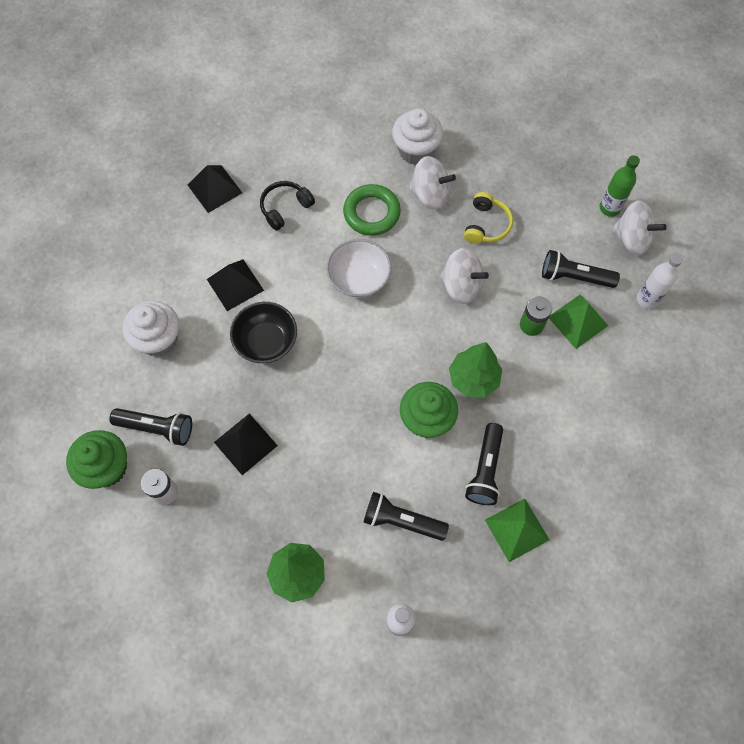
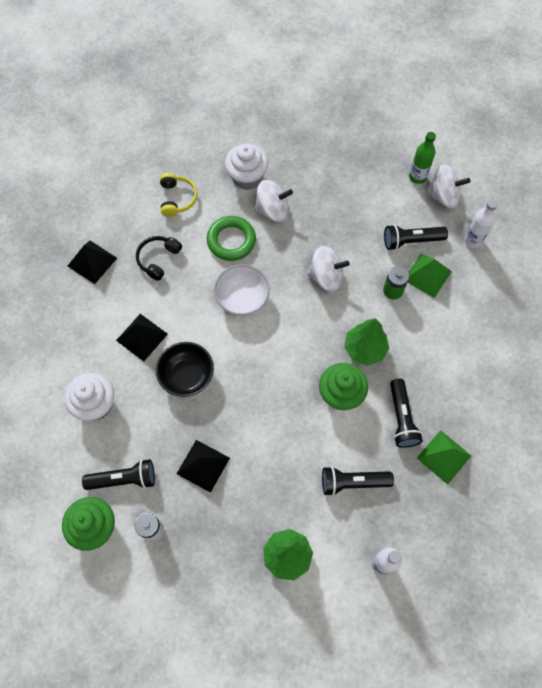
camera: 20 degrees left, 0 degrees up
(486, 225) = (327, 221): yellow headphones -> yellow headphones (177, 198)

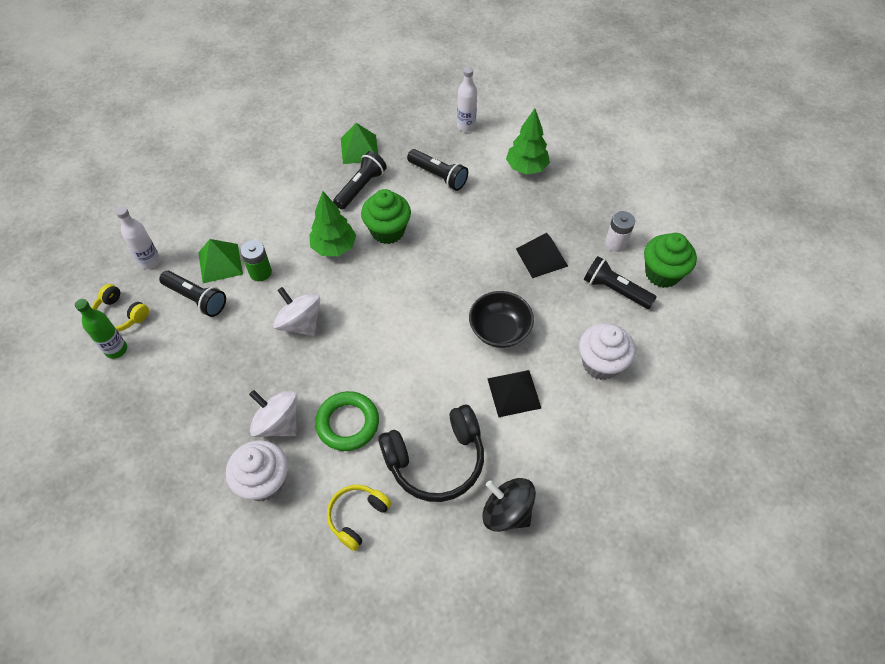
camera: 140 degrees left, 10 degrees down
(92, 262) = (507, 512): black pyramid -> black spinning top
(158, 259) = (435, 460): black headphones -> black headphones, size x1.71
(242, 298) = (391, 360): white bowl -> none
(443, 196) = (120, 315): white spinning top -> yellow headphones

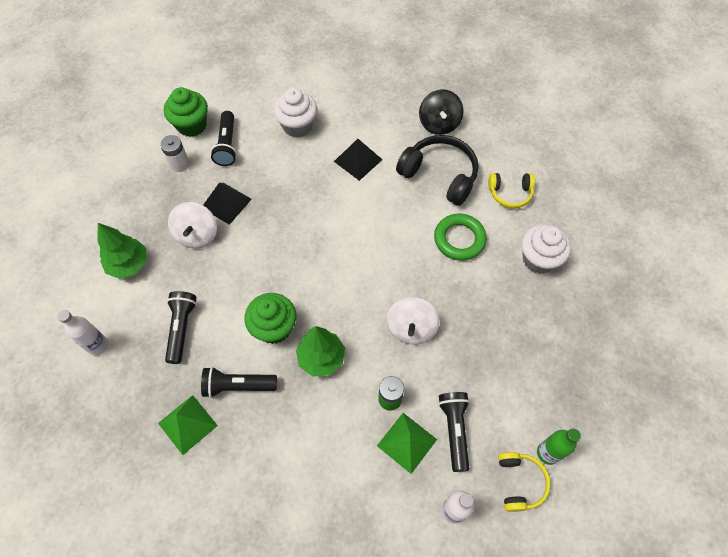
camera: 125 degrees left, 5 degrees up
(278, 423) = (496, 281): white spinning top -> white spinning top (197, 235)
(499, 330) = (314, 194): black bowl -> none

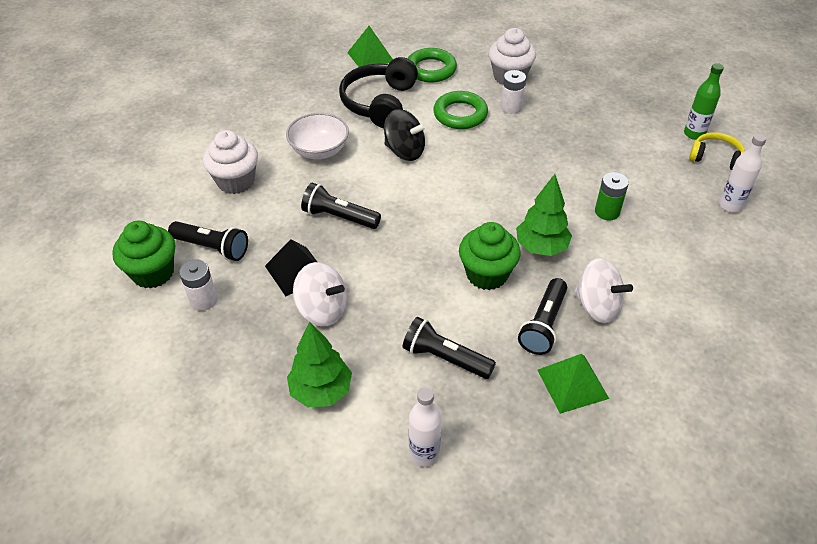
camera: 65 degrees left, 15 degrees down
(358, 160) = (319, 150): black pyramid -> white bowl
(407, 442) = (656, 214): green pyramid -> green pyramid (370, 57)
(411, 328) = (538, 174): white spinning top -> white spinning top (597, 306)
(439, 124) = (319, 84): black spinning top -> black spinning top (404, 151)
(439, 175) = (380, 103): black headphones -> black headphones turned 45 degrees counterclockwise
(454, 430) = (654, 180): black flashlight -> black flashlight (339, 217)
(493, 276) = (511, 107): none -> white battery
(510, 193) = (431, 69): yellow headphones -> green ring

